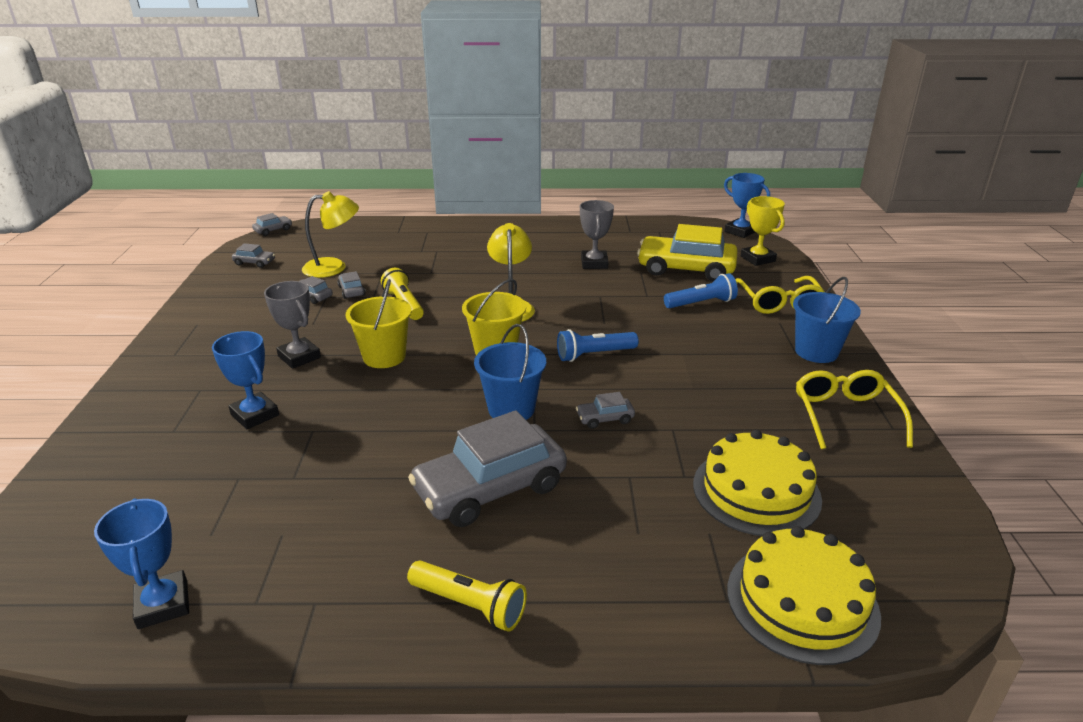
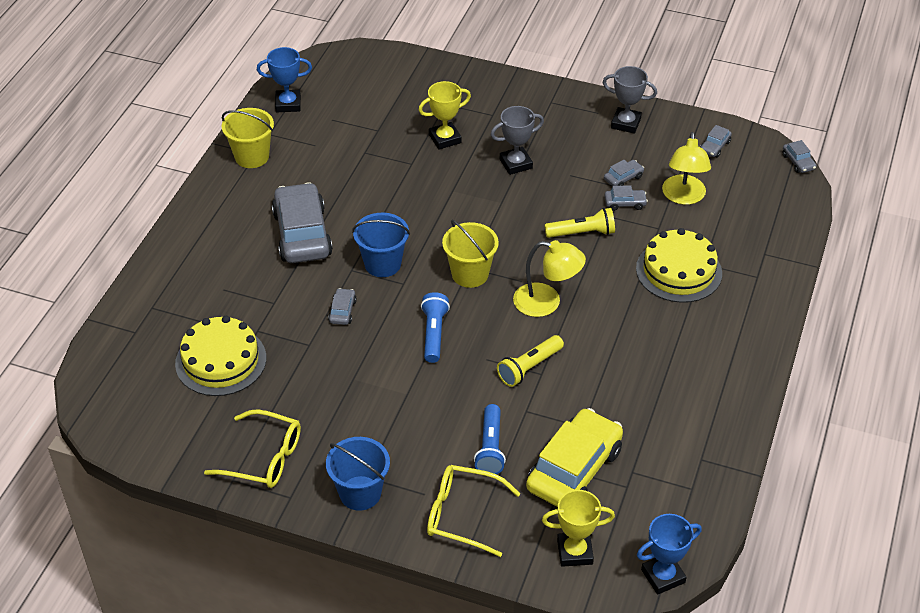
camera: 110 degrees right, 15 degrees up
(255, 415) = (445, 139): blue trophy -> yellow trophy
(384, 357) = (493, 209): yellow bucket -> yellow bucket (252, 156)
(469, 605) = (216, 207): yellow flashlight -> yellow flashlight (529, 367)
(594, 263) = (619, 394): grey trophy -> grey trophy (625, 123)
(802, 601) = (129, 338): yellow cake -> yellow cake (678, 271)

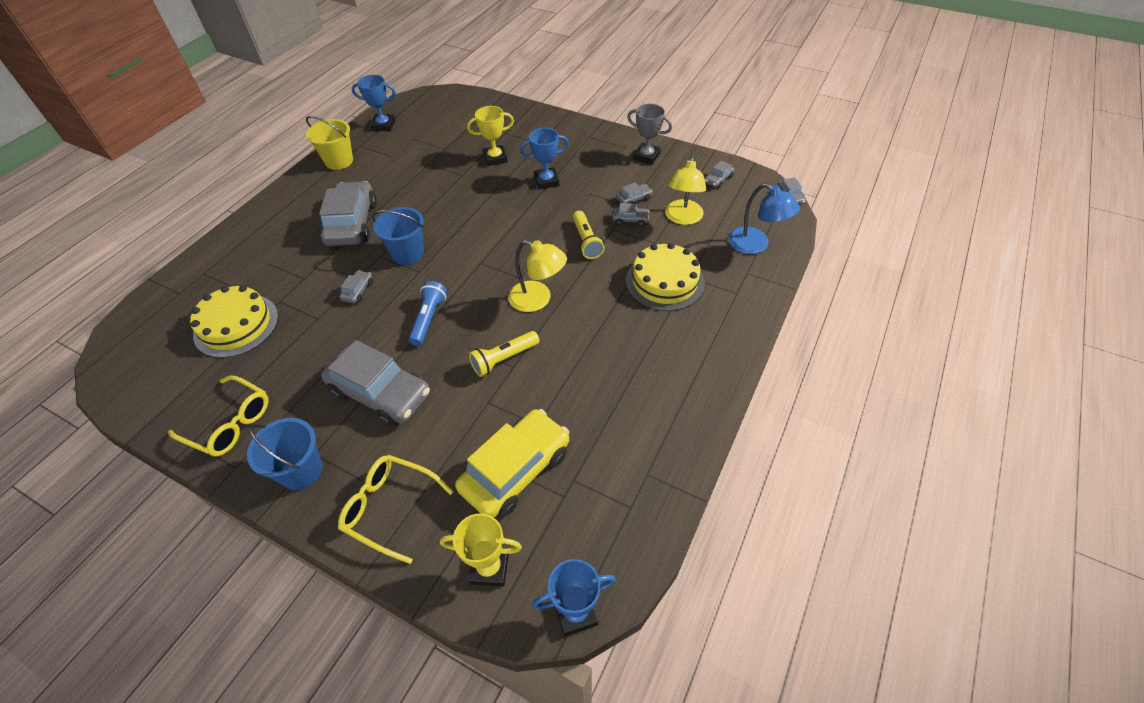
camera: 10 degrees right, 5 degrees up
(411, 413) = (380, 393): none -> grey car
(470, 274) = (478, 268): yellow bucket -> none
(490, 448) = (442, 437): blue flashlight -> none
(516, 164) = (546, 181): grey trophy -> blue trophy
(582, 233) = (586, 241): yellow flashlight -> yellow flashlight turned 75 degrees clockwise
(769, 221) = (755, 245): none -> blue lamp

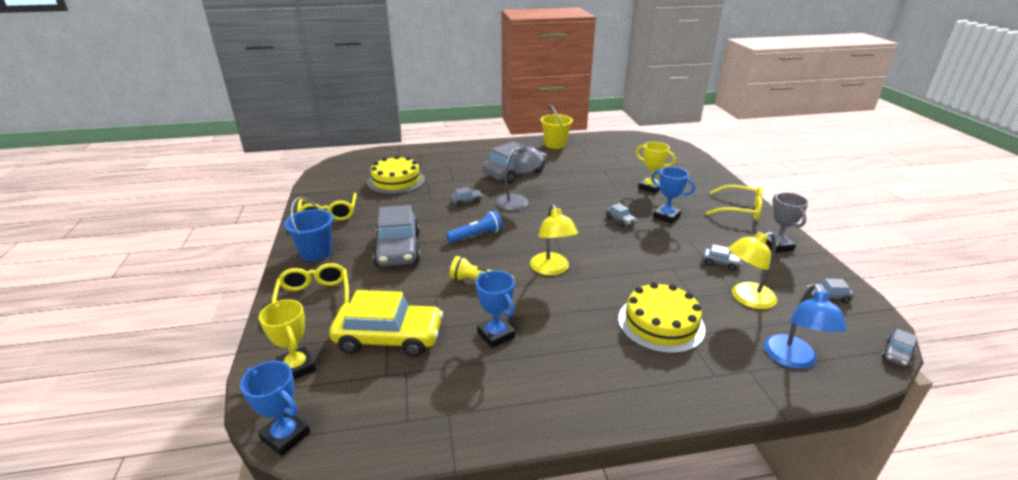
camera: 50 degrees right, 20 degrees down
(383, 125) = (607, 141): blue trophy -> blue trophy (496, 335)
(408, 253) = (518, 201): blue bucket -> grey lamp
(585, 137) = (740, 209): none -> yellow glasses
(586, 241) = (639, 262): yellow flashlight -> none
(630, 219) = (696, 272): grey car -> grey car (620, 220)

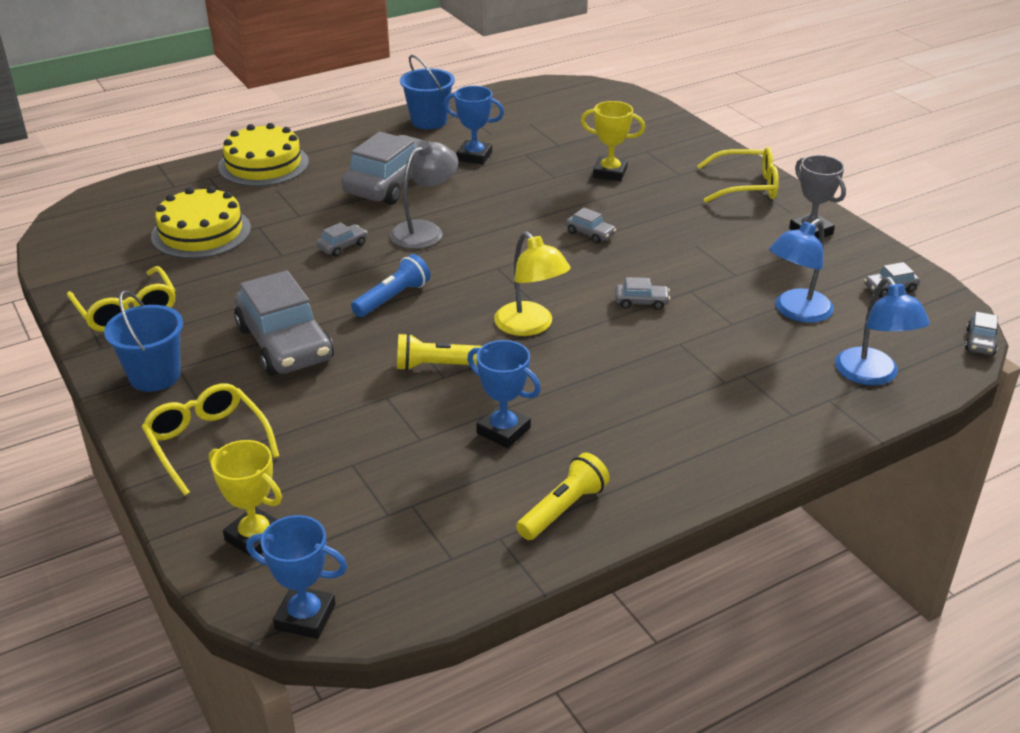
camera: 20 degrees left, 5 degrees up
(389, 338) = (359, 469): yellow car -> none
(505, 404) = (563, 509): none -> yellow flashlight
(555, 144) = (429, 121): yellow bucket -> blue bucket
(661, 323) = (705, 367): yellow cake -> yellow cake (263, 164)
(666, 216) = (652, 215): blue trophy -> blue trophy (474, 156)
(720, 263) = (748, 270): grey car -> grey car (641, 302)
(746, 298) = (796, 312): yellow lamp -> blue lamp

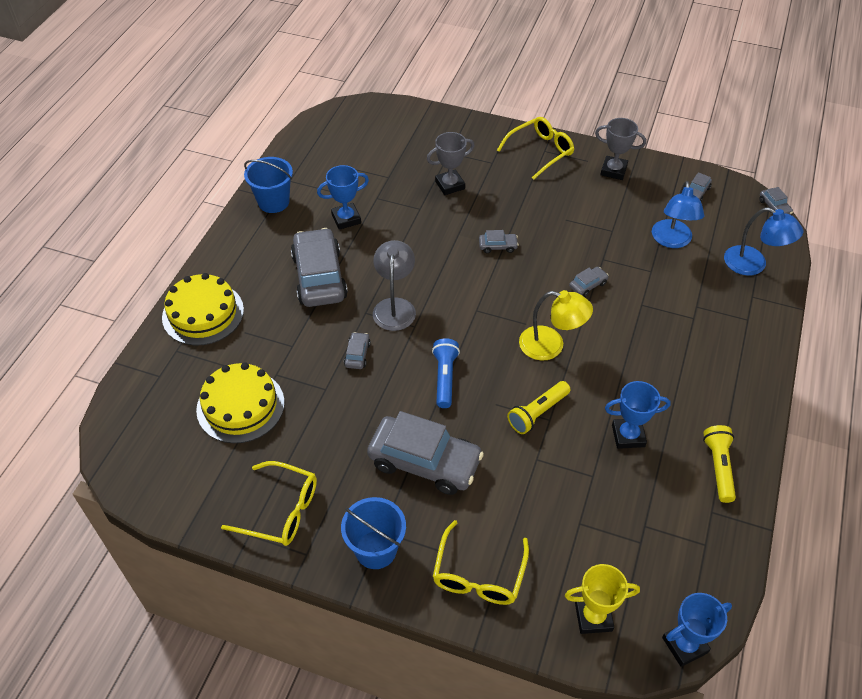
camera: 40 degrees left, 15 degrees up
(207, 443) = (479, 574): yellow glasses -> yellow glasses turned 90 degrees counterclockwise
(610, 173) = (450, 185): yellow trophy -> grey trophy

